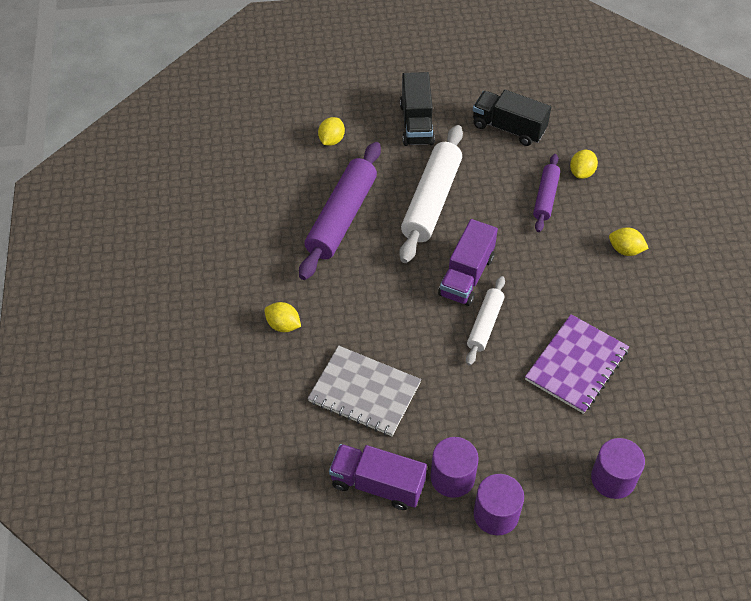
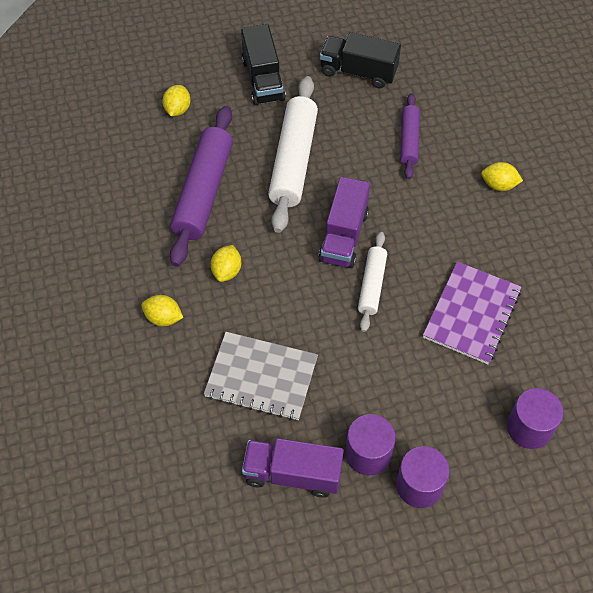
camera: 10 degrees left, 5 degrees up
(581, 172) = (440, 109): yellow lemon -> yellow lemon (227, 271)

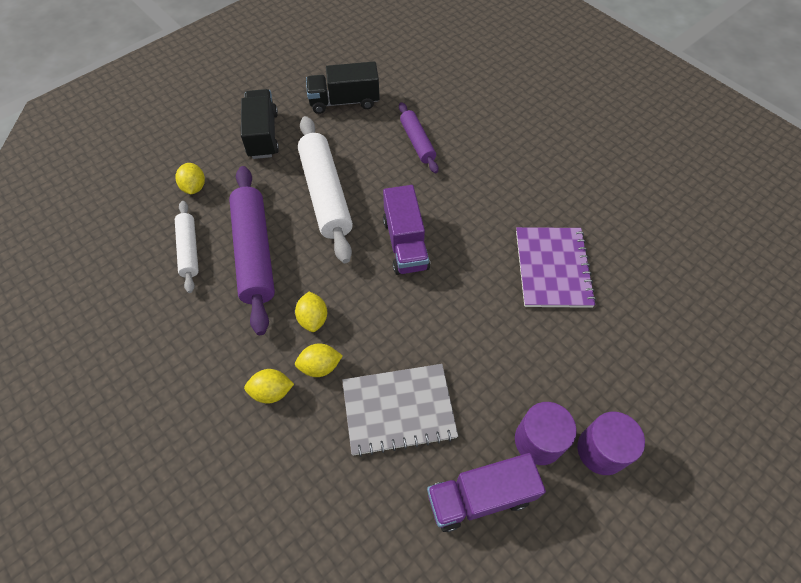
camera: 25 degrees left, 0 degrees up
(263, 79) = (263, 135): black truck -> black truck turned 150 degrees counterclockwise
(372, 285) = (454, 278): white rolling pin -> white rolling pin (189, 250)
(498, 185) = (511, 152): yellow lemon -> yellow lemon (320, 366)
(529, 428) = (659, 349): purple cylinder -> none

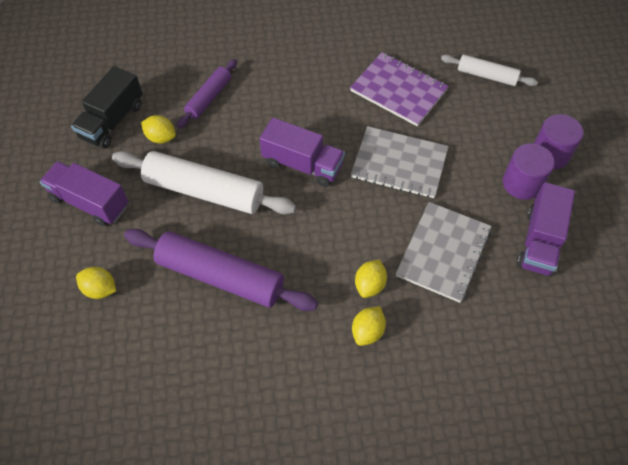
camera: 55 degrees left, 0 degrees up
(189, 250) = (171, 328): white rolling pin -> white rolling pin (486, 76)
(263, 135) = (90, 202): black truck -> purple truck
(313, 318) = (322, 266): yellow lemon -> yellow lemon (161, 137)
(417, 142) = (209, 98): purple rolling pin -> purple rolling pin turned 75 degrees counterclockwise
(469, 316) = (399, 163): none -> grey notebook

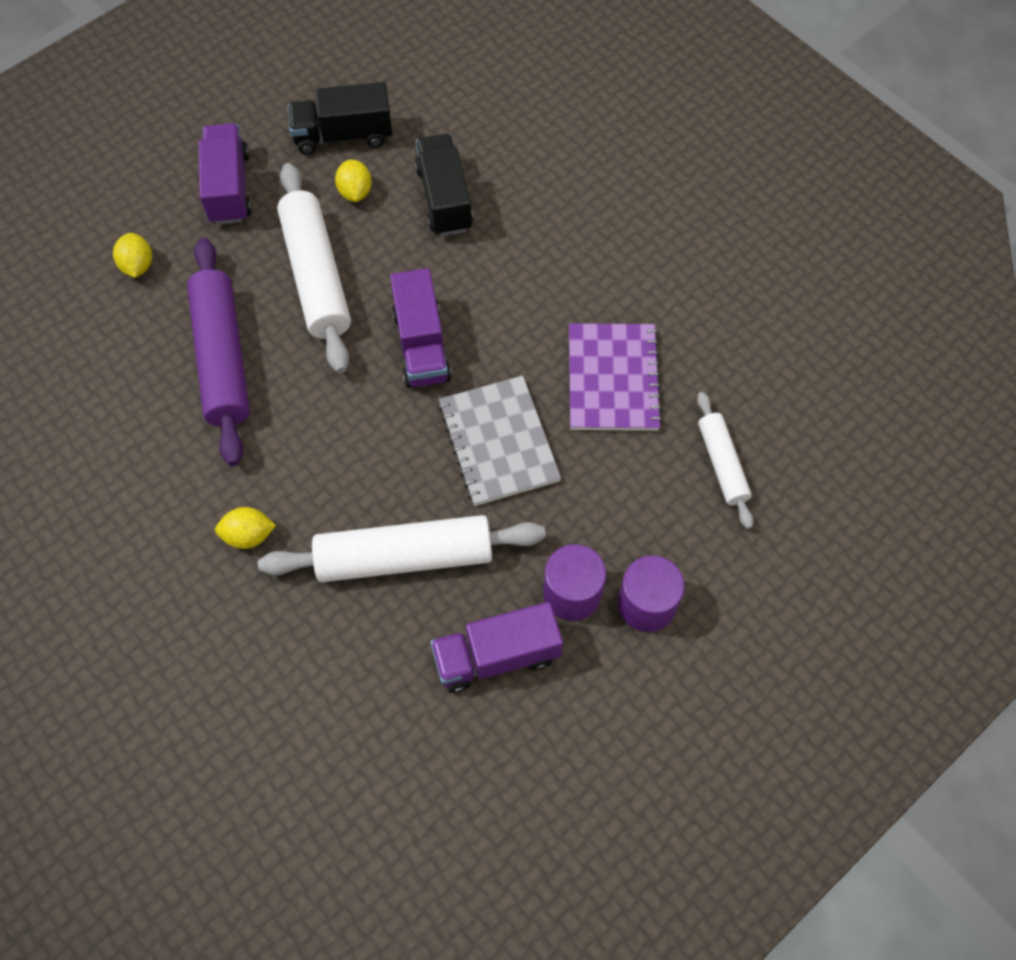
camera: 55 degrees right, 5 degrees up
(209, 98) = (444, 198): purple rolling pin -> black truck
(370, 285) = (308, 505): yellow lemon -> none
(443, 252) = (404, 557): grey notebook -> white rolling pin

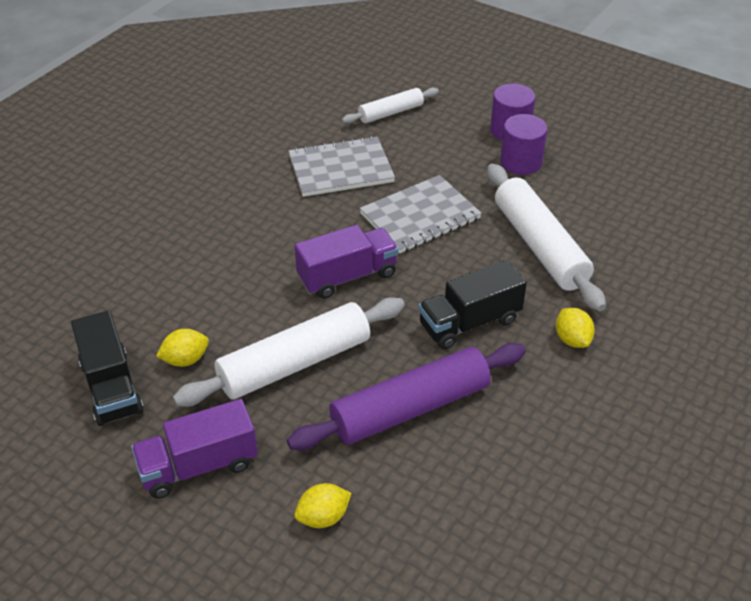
camera: 105 degrees left, 20 degrees down
(444, 198) = (182, 295): black truck -> black truck (469, 323)
(496, 656) = (585, 187): purple truck -> none
(612, 379) = (341, 169): purple notebook -> grey notebook

